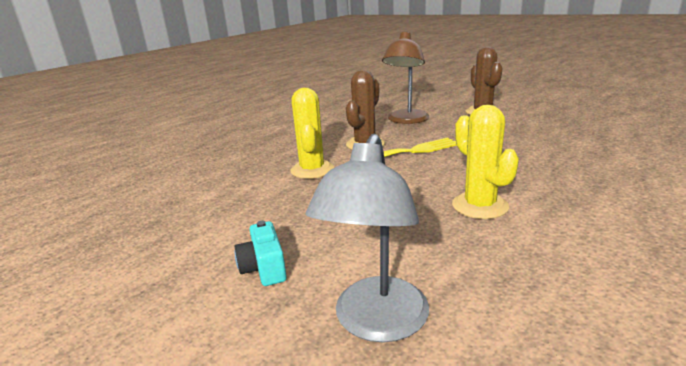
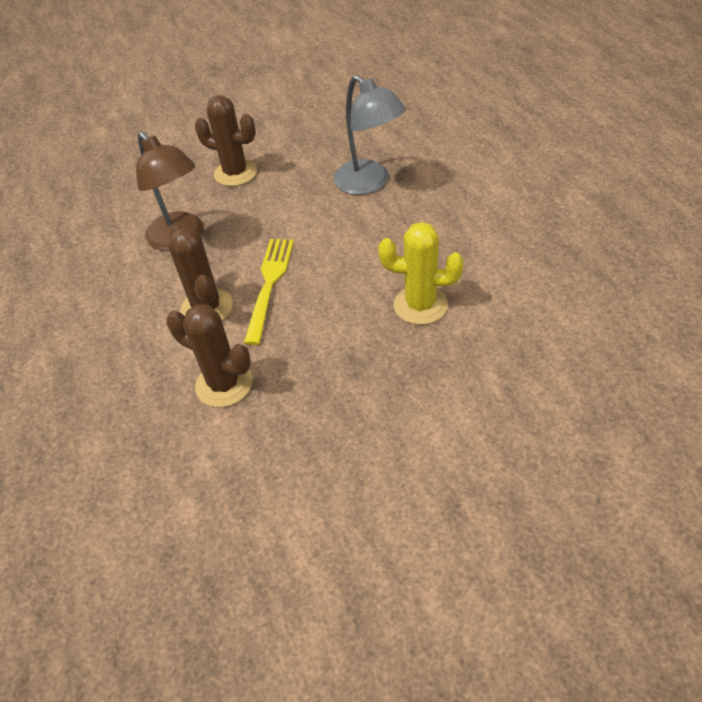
camera: 55 degrees left, 25 degrees up
(264, 268) = (394, 503): turquoise camera -> none
(312, 170) = (224, 384): yellow cactus -> brown cactus
(376, 323) = (520, 457): grey lamp -> grey lamp (369, 183)

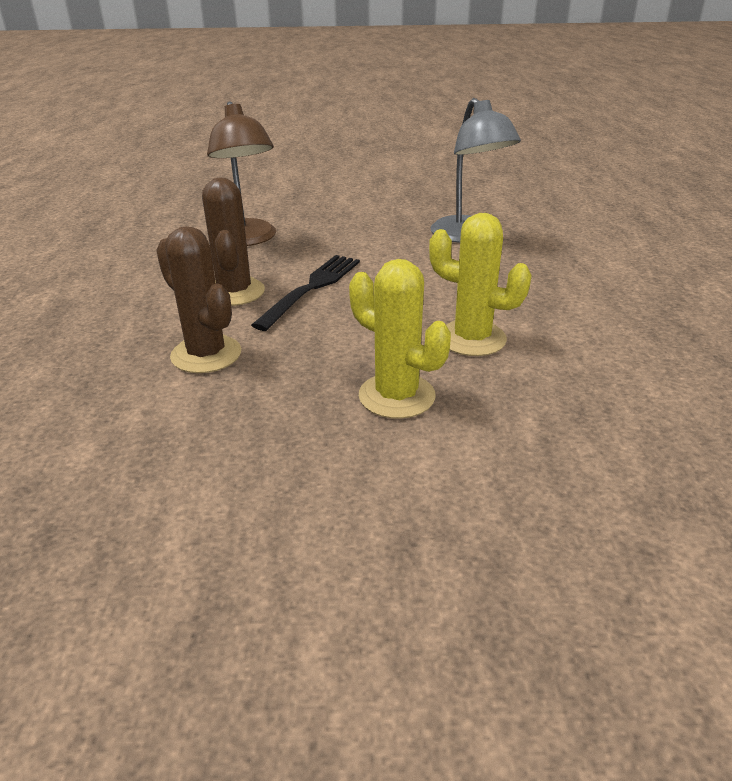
camera: 15 degrees right, 15 degrees down
(235, 173) = (334, 206): brown cactus -> none
(269, 285) = (311, 288): yellow fork -> black fork
(390, 381) = (396, 396): none -> yellow cactus

